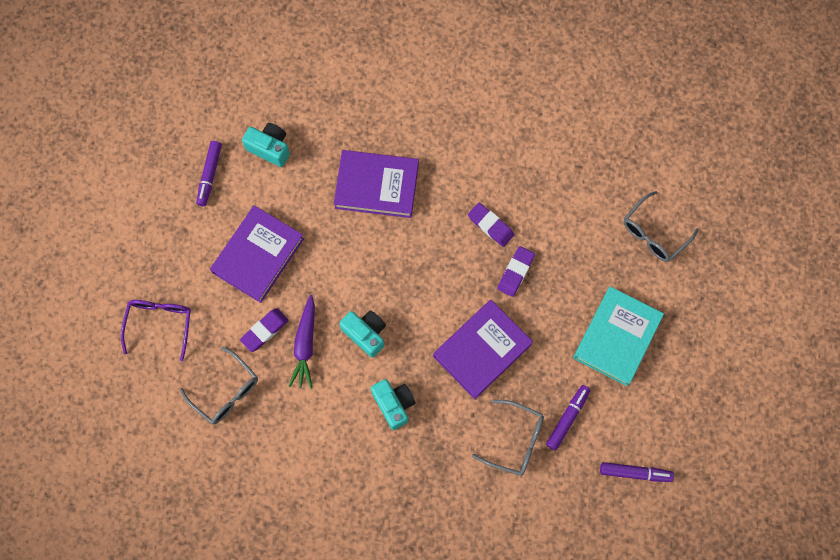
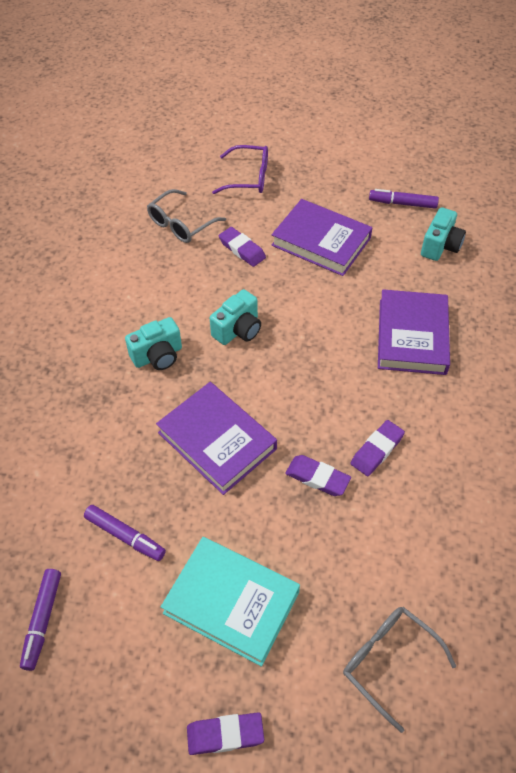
camera: 90 degrees right, 20 degrees down
(305, 345) = (226, 281): purple carrot -> none
(515, 441) = (103, 476): grey glasses -> none
(705, 340) = (225, 734): none -> purple eraser

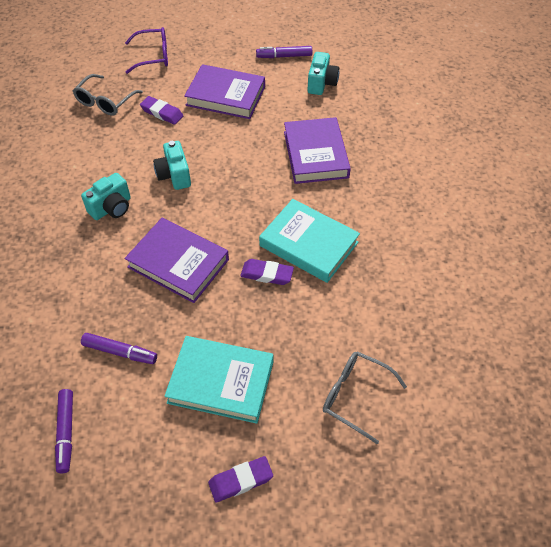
camera: 15 degrees left, 0 degrees up
(238, 330) = (174, 175): turquoise camera -> turquoise camera turned 135 degrees clockwise
(377, 450) = (308, 244): purple eraser -> turquoise book

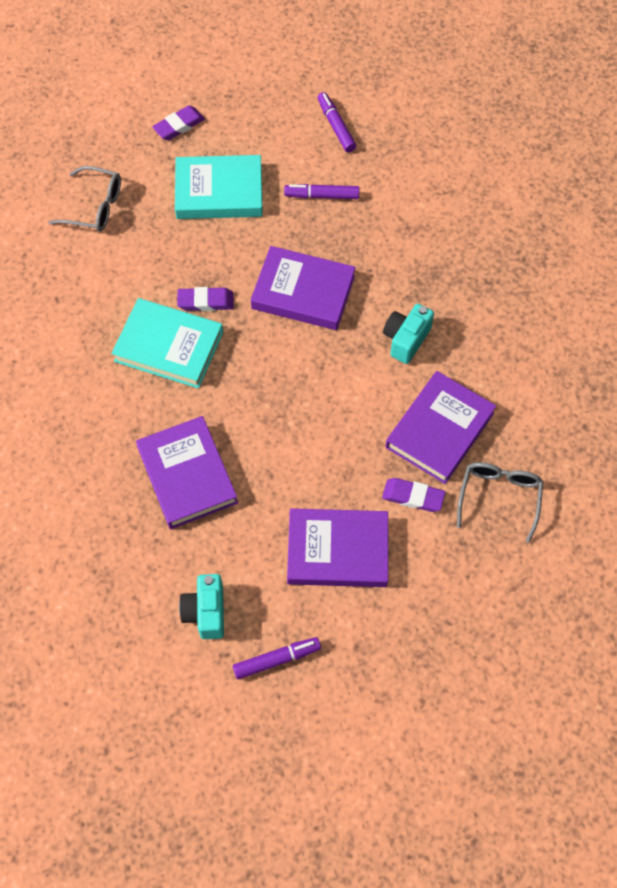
camera: 165 degrees right, 10 degrees up
(122, 145) = (439, 430): none -> purple book
(153, 56) = (476, 607): purple glasses -> none
(174, 175) = (353, 400): turquoise camera -> none

